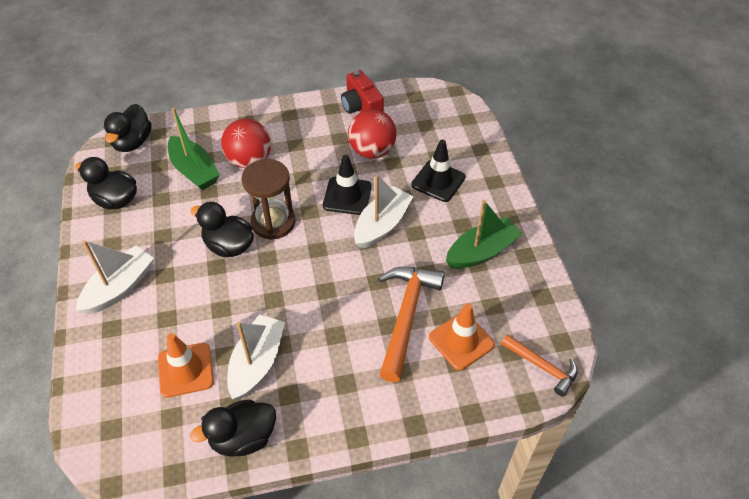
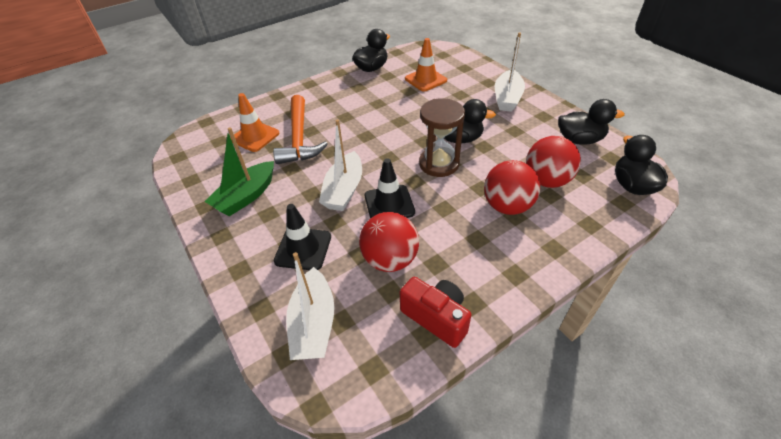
camera: 160 degrees right, 5 degrees down
(194, 170) = (546, 180): green boat -> red ball
(257, 363) = (386, 93): white boat -> white boat (313, 324)
(542, 367) = (194, 139): orange hammer -> none

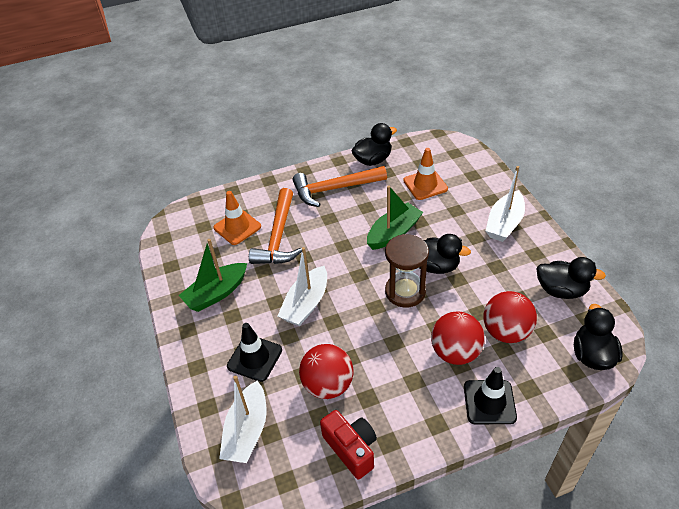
camera: 15 degrees right, 0 degrees up
(343, 94) = (334, 189): none -> orange hammer
(389, 204) = (344, 327): black traffic cone -> black traffic cone (489, 402)
(410, 119) = (394, 233): none -> green boat

